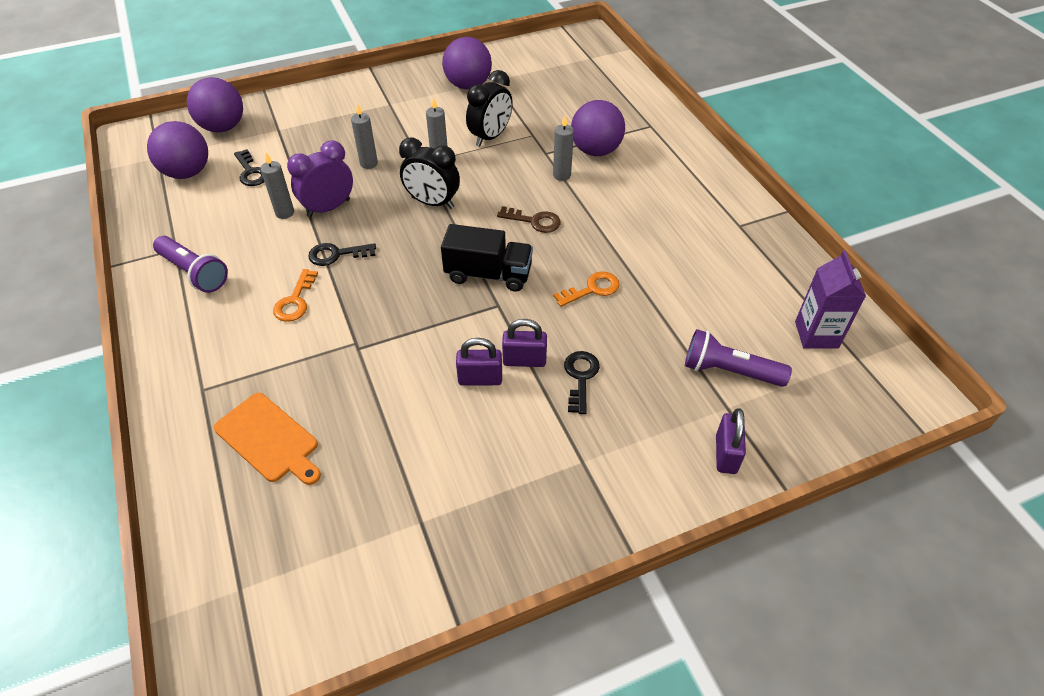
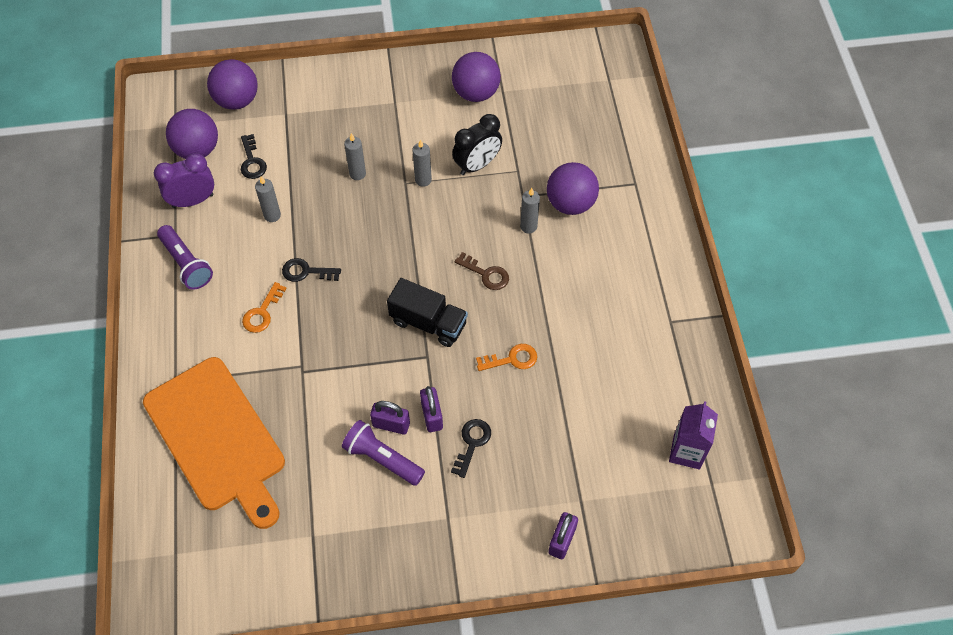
camera: 15 degrees right, 10 degrees up
(269, 439) = (217, 438): orange cutting board -> orange cutting board, size x1.91
(328, 208) = (310, 218): purple clock -> purple clock (193, 201)
(432, 203) = (402, 233): black clock -> none
(524, 360) = (432, 416): purple padlock -> purple padlock turned 60 degrees clockwise
(729, 371) = (596, 468): purple flashlight -> purple flashlight (382, 459)

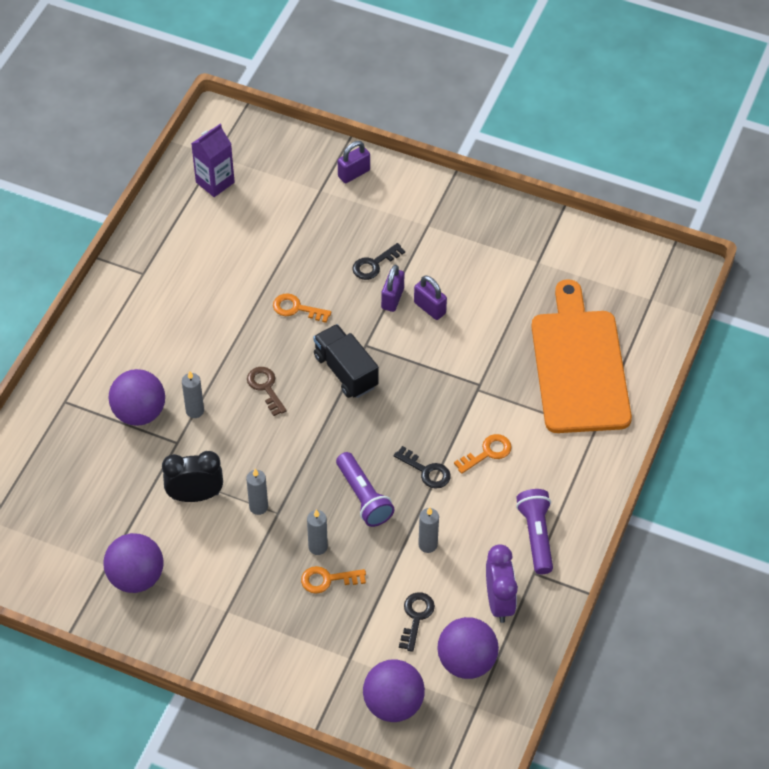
camera: 150 degrees left, 5 degrees down
(193, 201) = (499, 602): purple clock -> purple clock turned 105 degrees counterclockwise
(335, 155) = (328, 579): none -> orange key
(382, 459) = (452, 287): purple flashlight -> purple flashlight (364, 497)

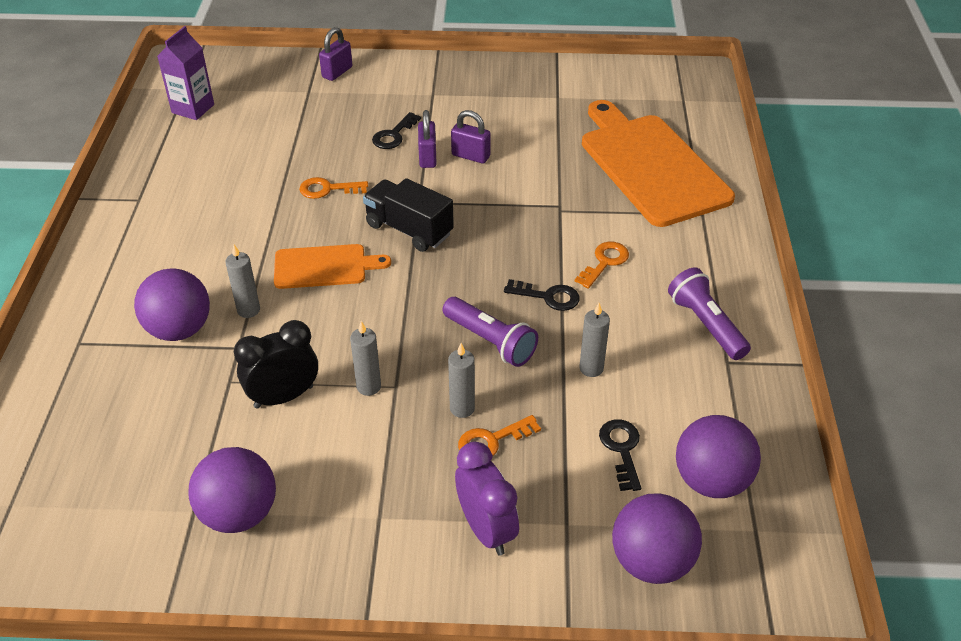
camera: 20 degrees left, 10 degrees down
(265, 388) = (324, 267): brown key -> orange cutting board
(499, 602) = (708, 403): purple clock -> purple clock (486, 529)

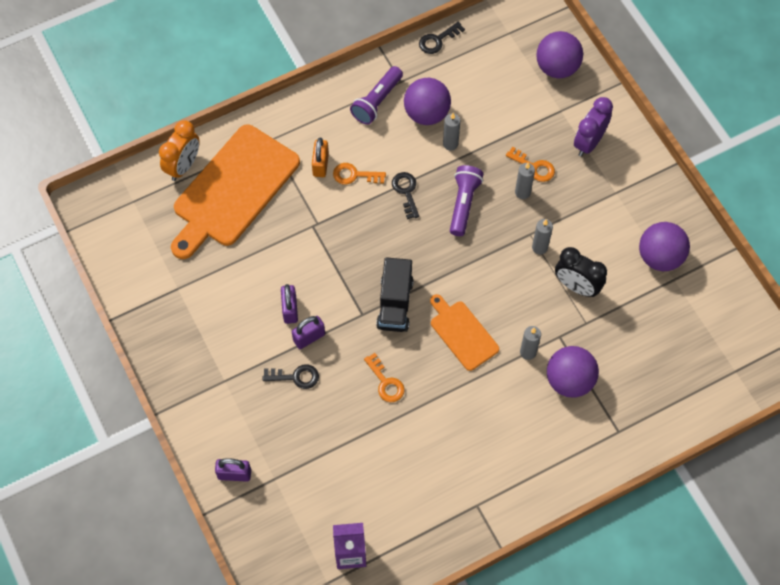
camera: 120 degrees left, 20 degrees up
(622, 450) = (498, 106): black key -> black key (438, 40)
(639, 240) = (320, 164): none -> orange padlock
(706, 142) = (183, 166): none -> orange clock
(711, 480) = (491, 60): purple ball -> purple ball (426, 113)

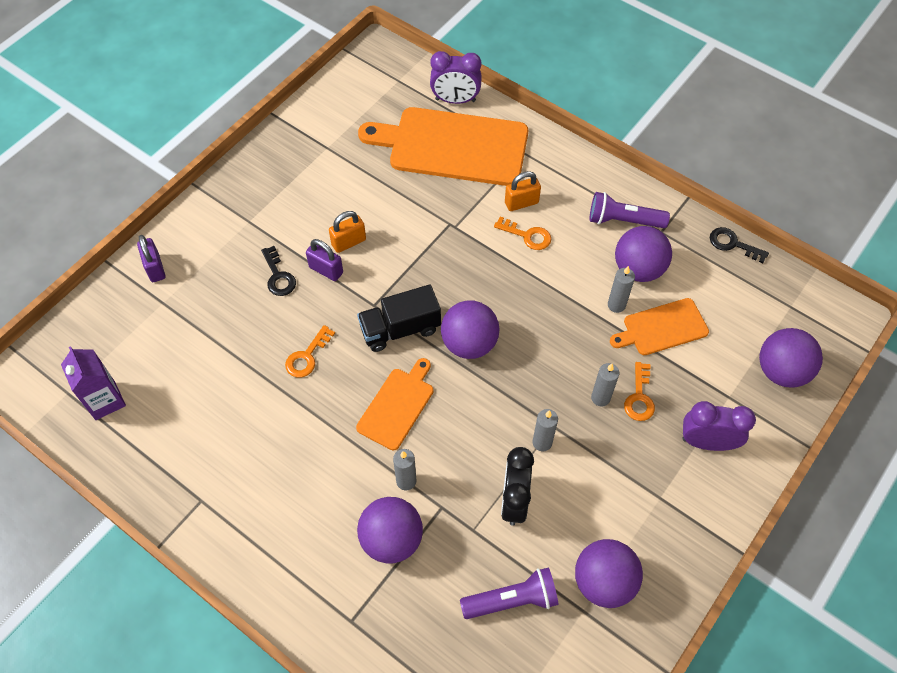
camera: 65 degrees right, 5 degrees down
(183, 166) = (455, 100): orange clock -> purple clock
(290, 309) = (348, 242): purple padlock -> orange padlock
(354, 175) = (527, 235): orange key -> orange key turned 135 degrees clockwise
(406, 192) = (535, 287): black key -> none
(433, 260) = (469, 343): none -> purple ball
(463, 204) = (552, 346): purple flashlight -> purple flashlight (512, 600)
(485, 124) = (662, 328): none -> orange cutting board

